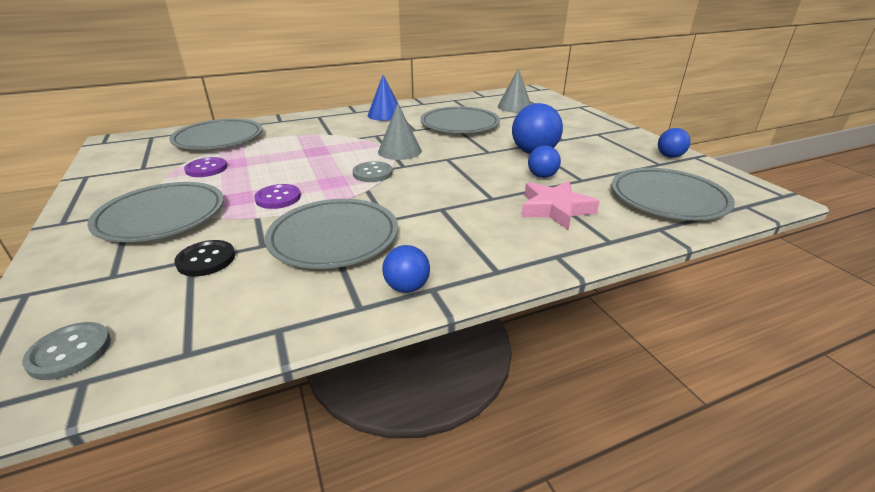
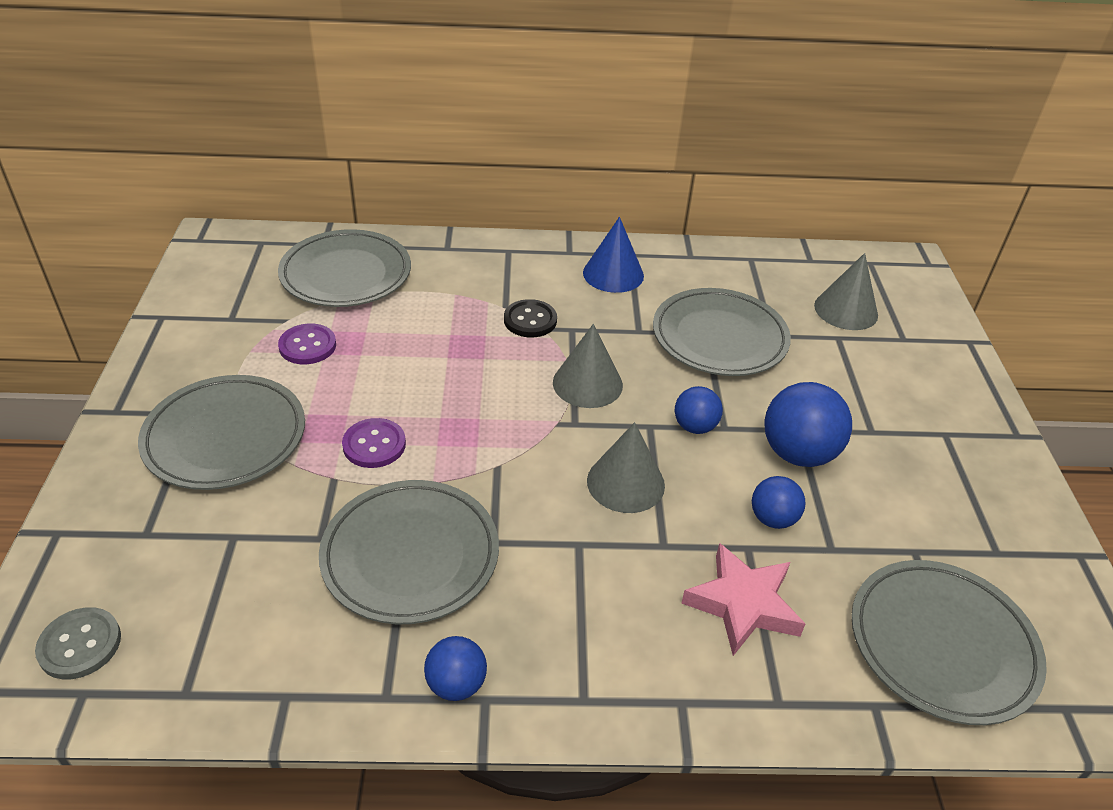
camera: 20 degrees right, 10 degrees up
(206, 260) = (249, 542): black button -> black button (530, 320)
(372, 173) = (522, 428): grey button -> none
(450, 180) = (625, 483): none -> grey cone
(669, 156) = (1032, 539): blue ball -> blue ball (695, 427)

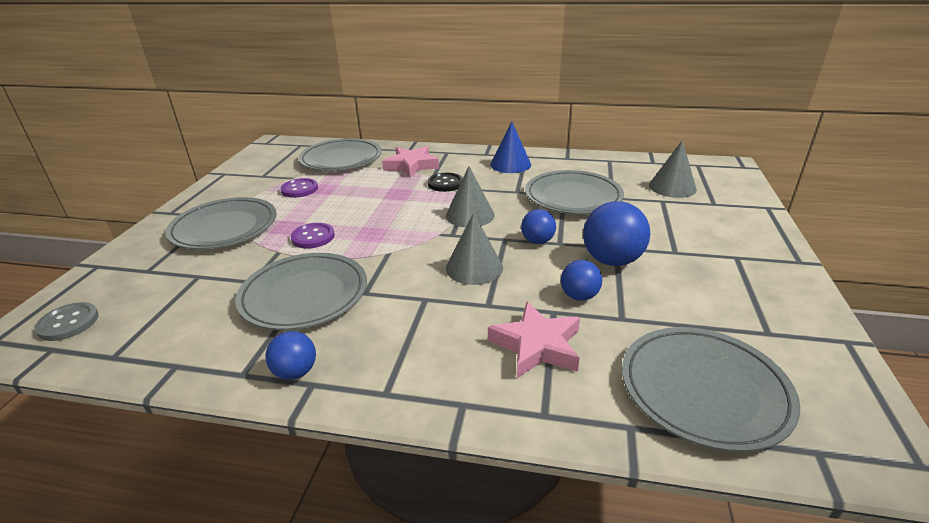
camera: 15 degrees right, 10 degrees down
(464, 284) = (411, 166): none -> pink star

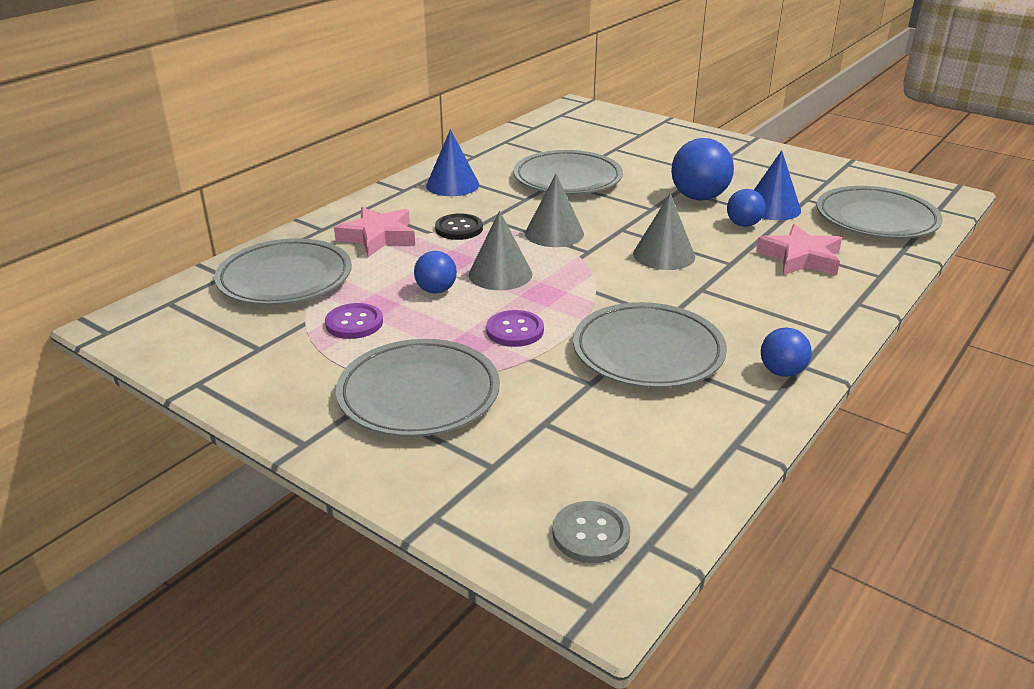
camera: 65 degrees left, 0 degrees up
(537, 241) = (639, 216): blue ball -> blue ball (436, 290)
(640, 306) = (772, 208): none -> blue cone
(672, 187) = (594, 137): grey cone -> grey cone (500, 274)

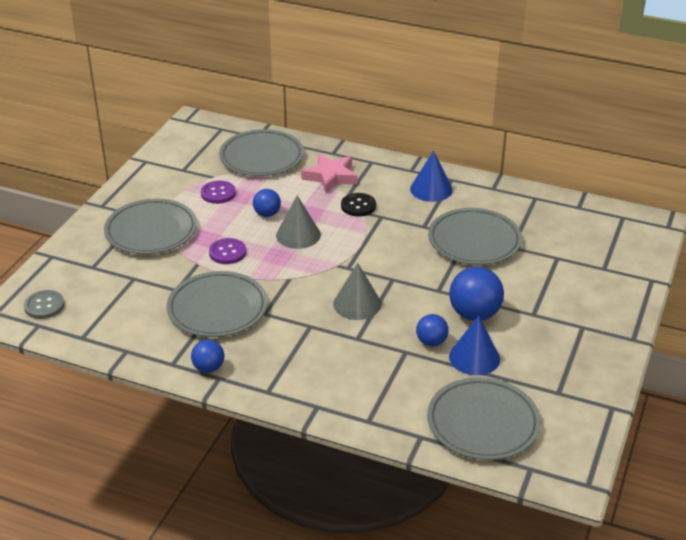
camera: 75 degrees right, 5 degrees up
(554, 233) = (370, 248): grey cone -> none
(800, 258) = (382, 375): pink star -> none

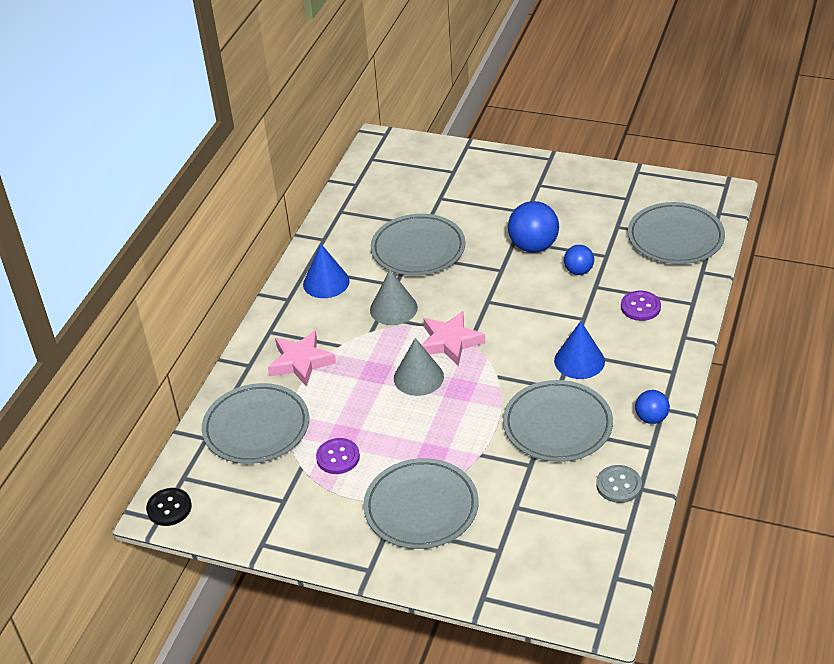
camera: 90 degrees left, 5 degrees up
(44, 306) = (580, 580): grey button -> grey button (618, 485)
(227, 252) = (457, 431): purple button -> purple button (640, 307)
(267, 214) = (379, 407): blue ball -> none
(339, 254) = (450, 342): none -> pink star
(357, 304) = (531, 322): grey cone -> grey cone (393, 308)
(358, 206) = (360, 335): black button -> black button (169, 508)
(474, 357) = (594, 244): blue cone -> blue cone (579, 361)

